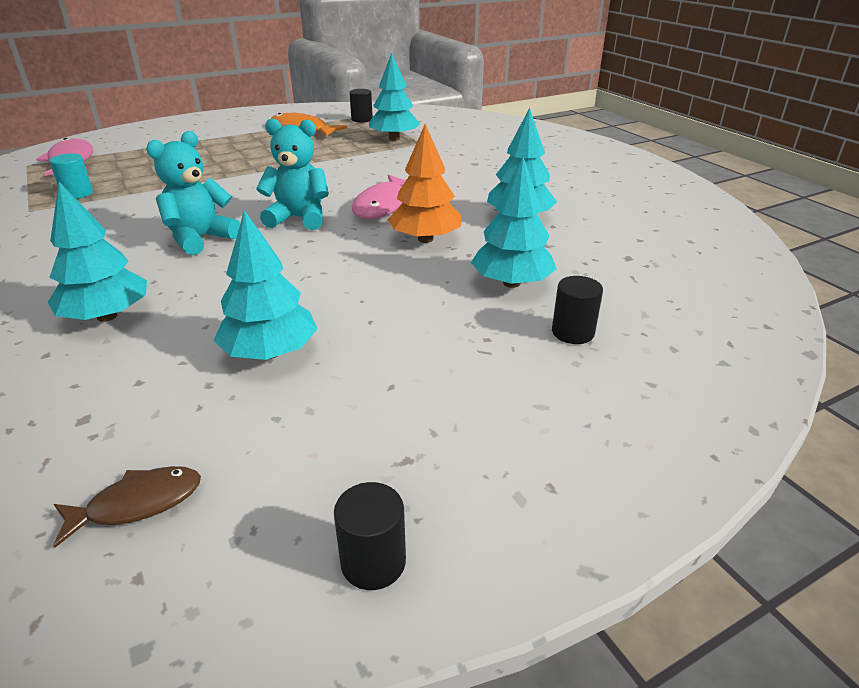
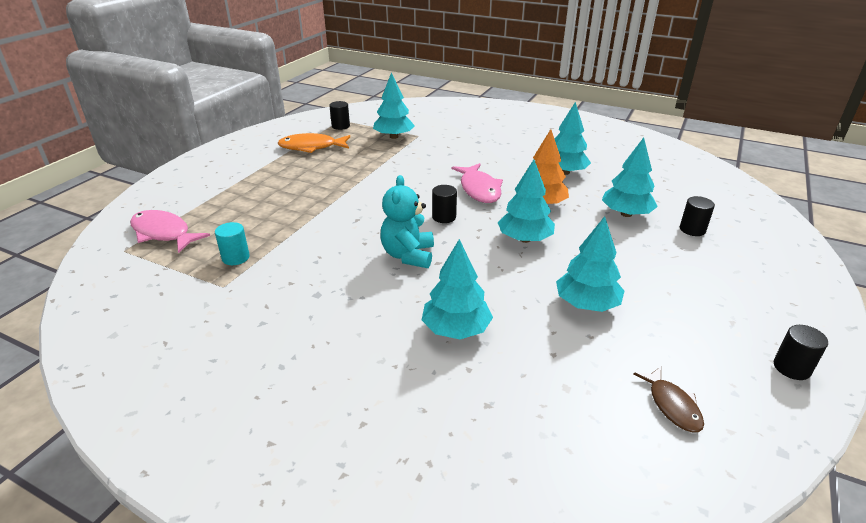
camera: 35 degrees left, 0 degrees up
(138, 504) = (672, 405): brown fish -> brown fish turned 135 degrees clockwise
(299, 218) = (444, 217): turquoise teddy bear -> black cylinder
(337, 265) = (524, 239): none -> turquoise tree

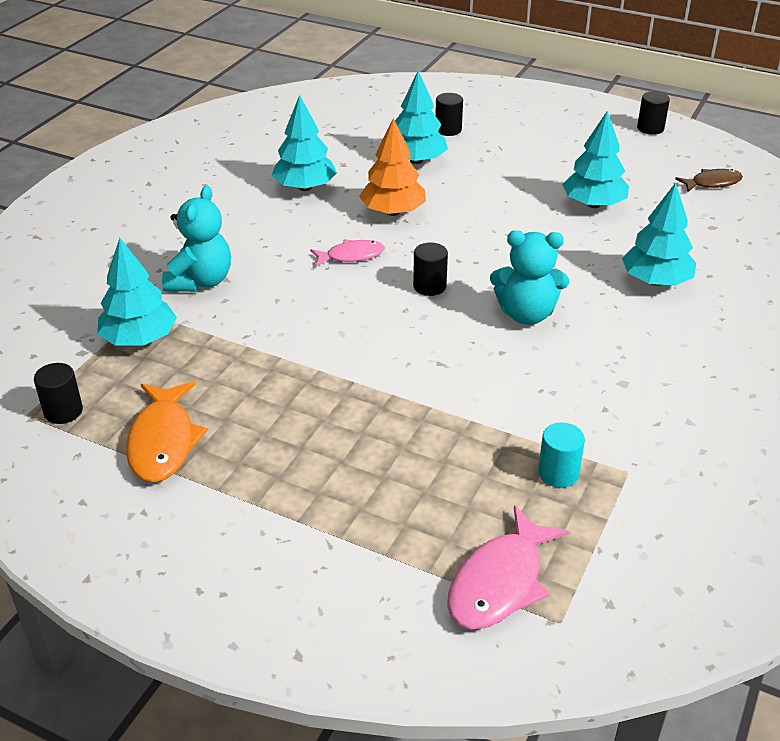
camera: 90 degrees left, 5 degrees up
(447, 147) = (200, 281): none -> turquoise teddy bear
(479, 189) = (351, 256): pink fish -> pink fish, size x0.63
(524, 239) = (478, 229): turquoise tree -> none

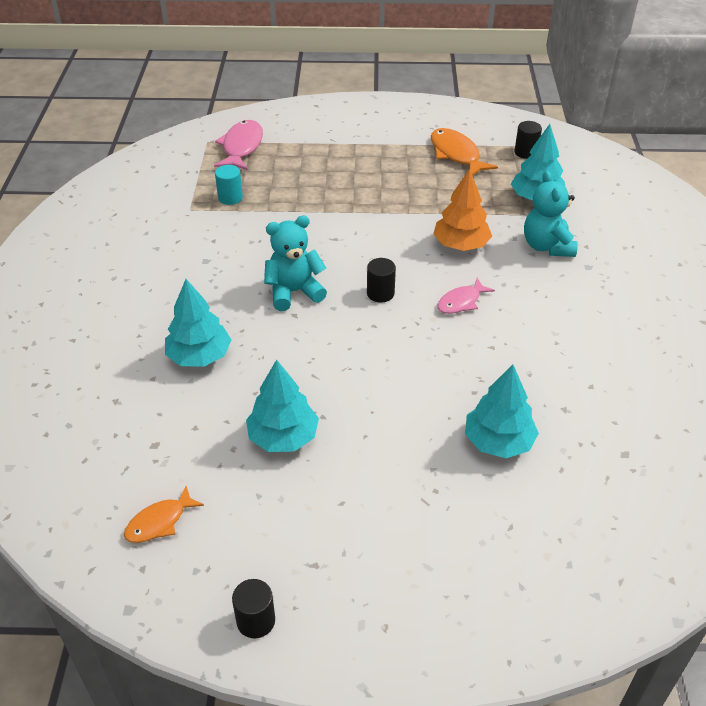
camera: 155 degrees right, 5 degrees up
(305, 187) = (569, 363): turquoise tree -> none
(393, 212) = (466, 360): orange tree -> orange tree (461, 245)
(448, 130) = (504, 513): black cylinder -> none
(712, 183) = (159, 522): brown fish -> orange fish

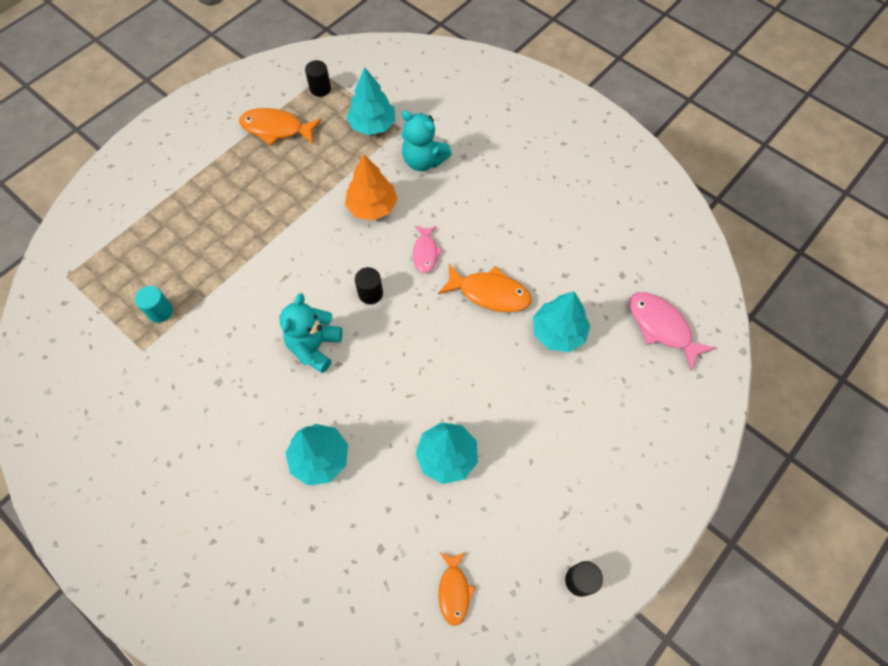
camera: 50 degrees left, 20 degrees up
(241, 147) = (103, 257): pink fish -> pink fish (661, 327)
(476, 367) = (489, 293): none -> orange fish

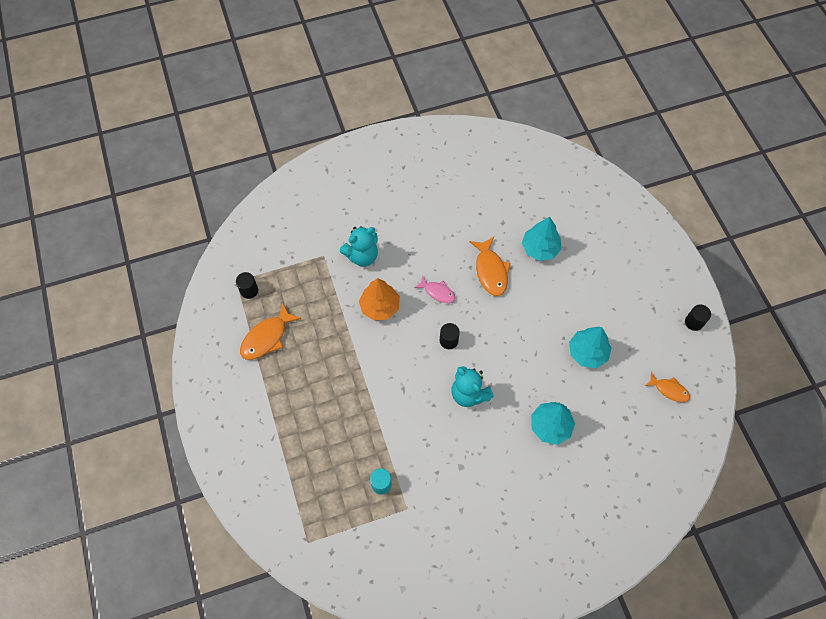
camera: 60 degrees left, 0 degrees up
(372, 125) = (308, 272): turquoise tree -> none
(489, 293) = (490, 271): orange fish -> orange fish turned 120 degrees clockwise
(661, 327) = (568, 193): pink fish -> none

